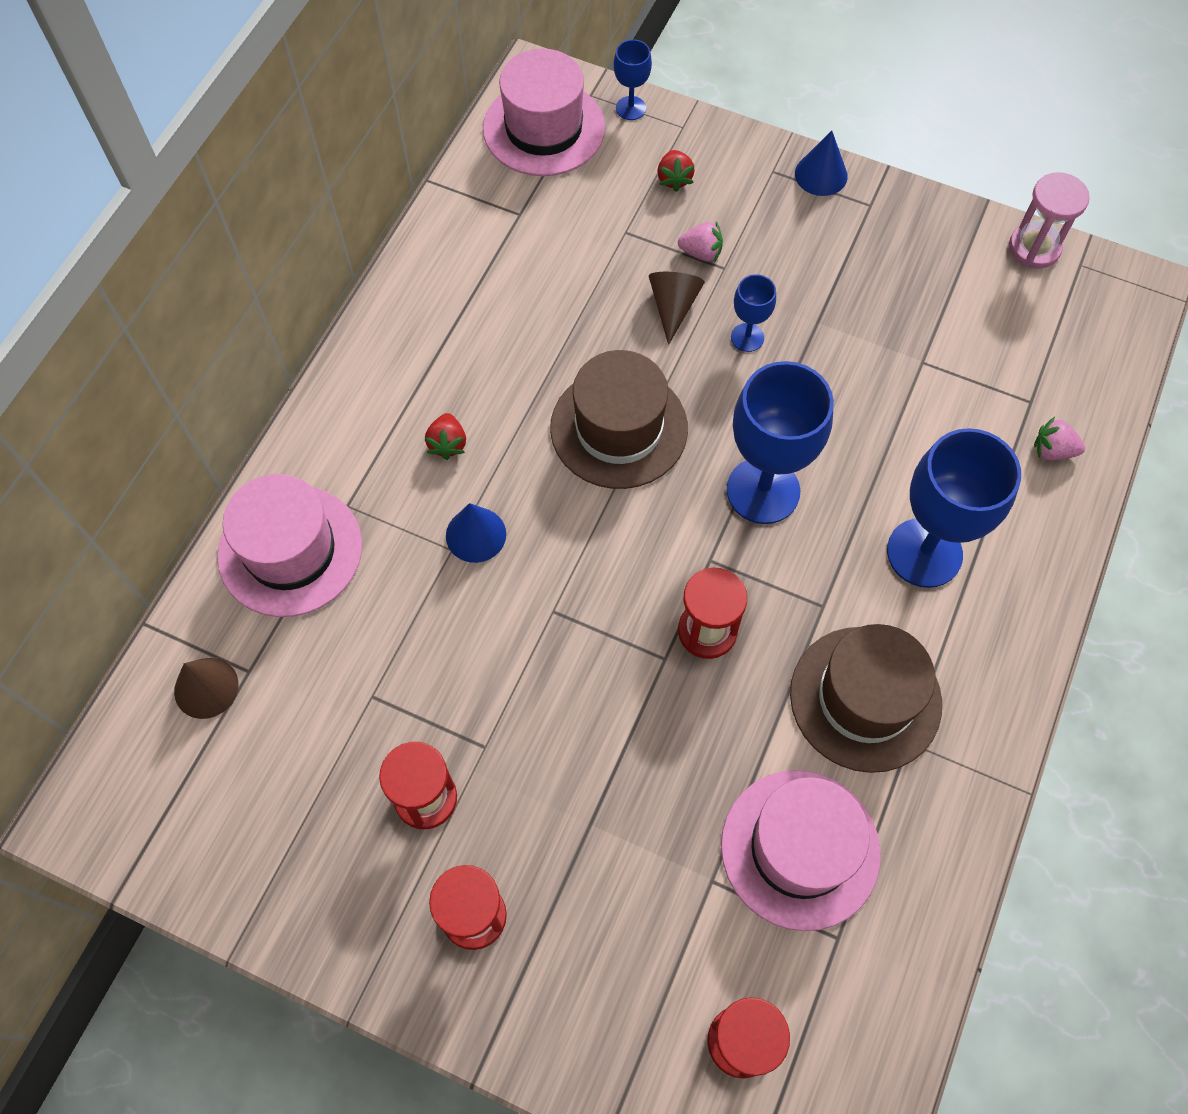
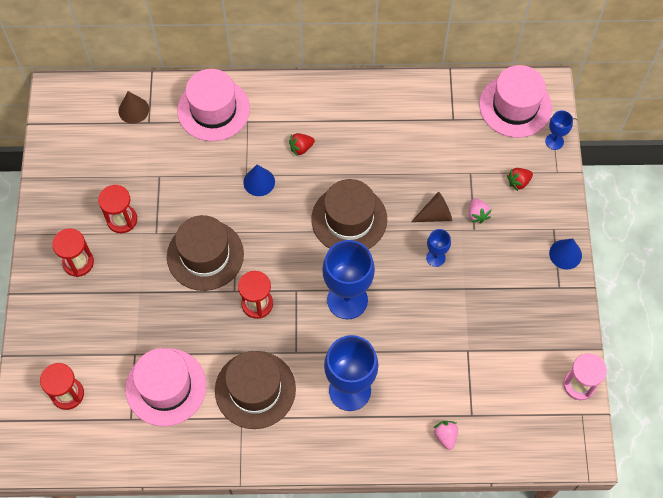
camera: 65 degrees right, 0 degrees up
(572, 679) = (205, 255): none -> brown hat

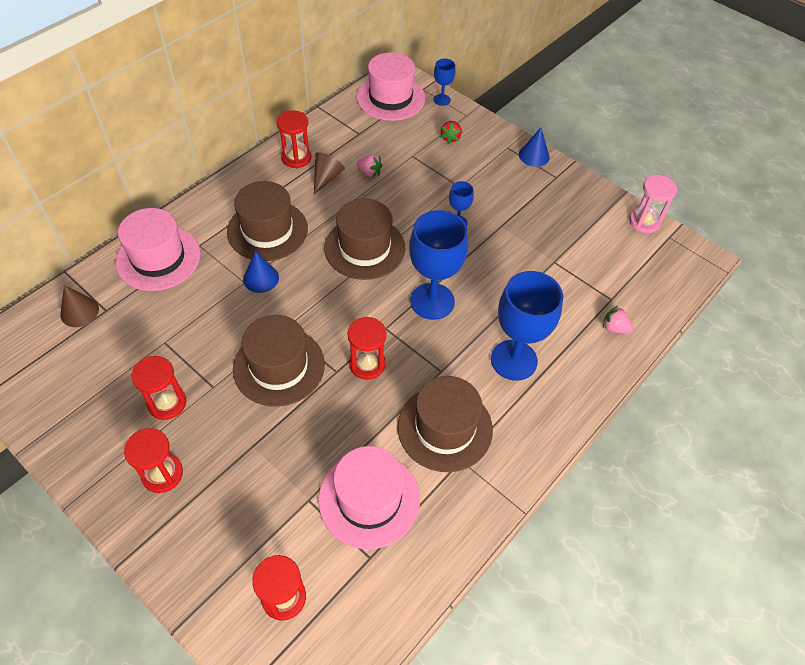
camera: 50 degrees left, 10 degrees down
(301, 148) = (267, 230): red strawberry -> brown hat
(384, 103) = (296, 158): none -> red hourglass
(435, 215) = (422, 197): brown cone -> brown cone (326, 177)
(477, 214) = (450, 176): pink strawberry -> pink strawberry (369, 173)

